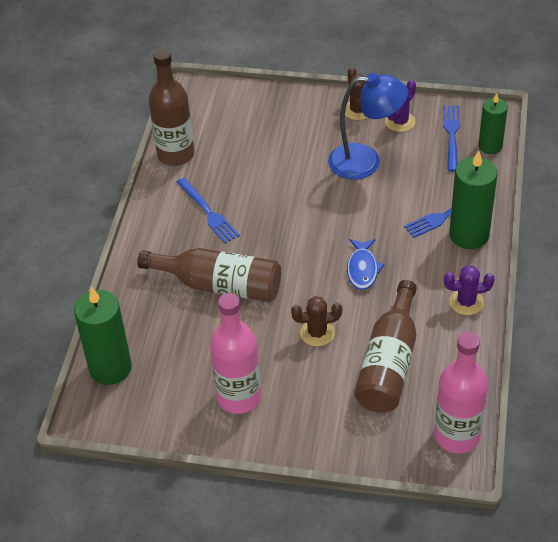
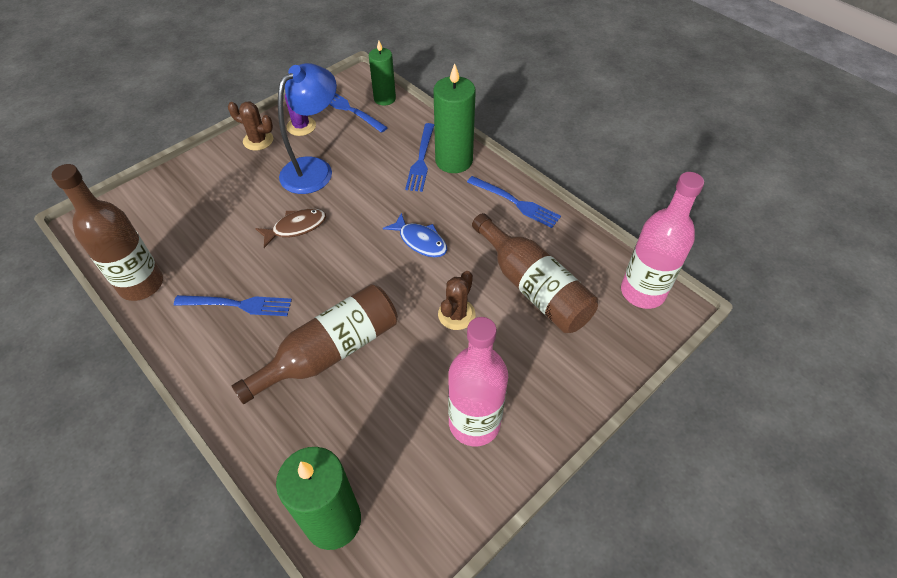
camera: 55 degrees left, 5 degrees up
(301, 193) = (296, 227): none -> brown fish
(466, 302) = (516, 203): purple cactus -> blue fork

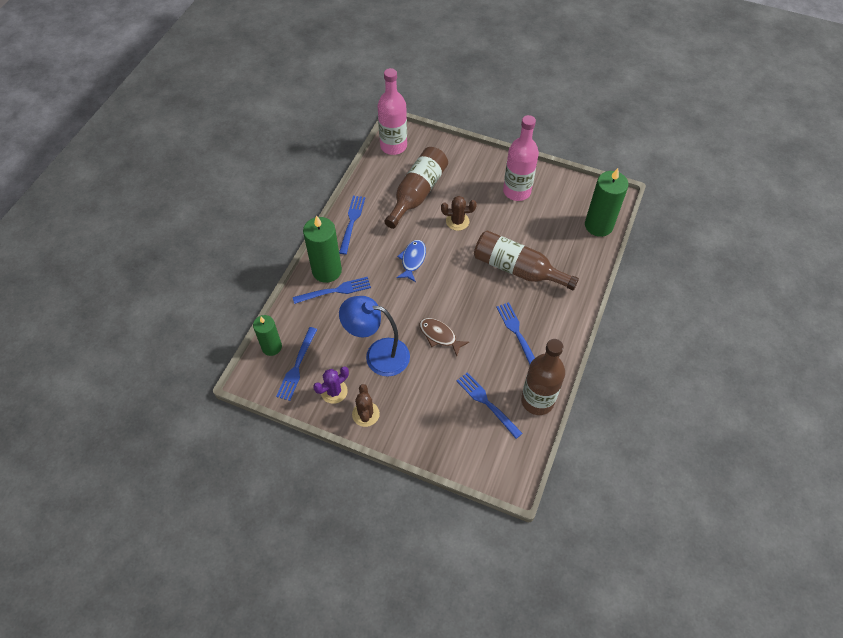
camera: 115 degrees left, 5 degrees up
(182, 236) = (486, 403): none -> blue fork

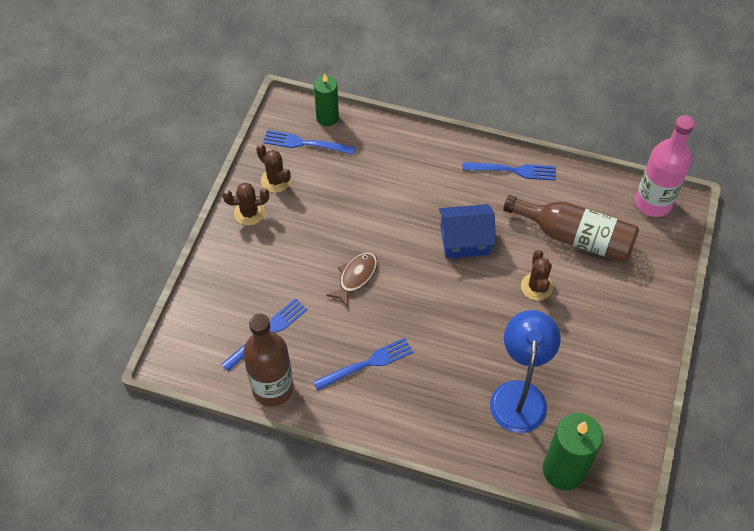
camera: 85 degrees right, 0 degrees up
(327, 270) = (436, 154): green candle -> none
(334, 391) = (276, 180): purple cactus -> brown cactus
(335, 290) = (408, 166): blue fork -> none
(378, 355) = (324, 217): blue lamp -> blue lamp (519, 395)
(412, 260) = (465, 240): blue fish -> blue house
(517, 191) = (605, 358): pink bottle -> none
(517, 269) = (468, 362): brown bottle -> none

